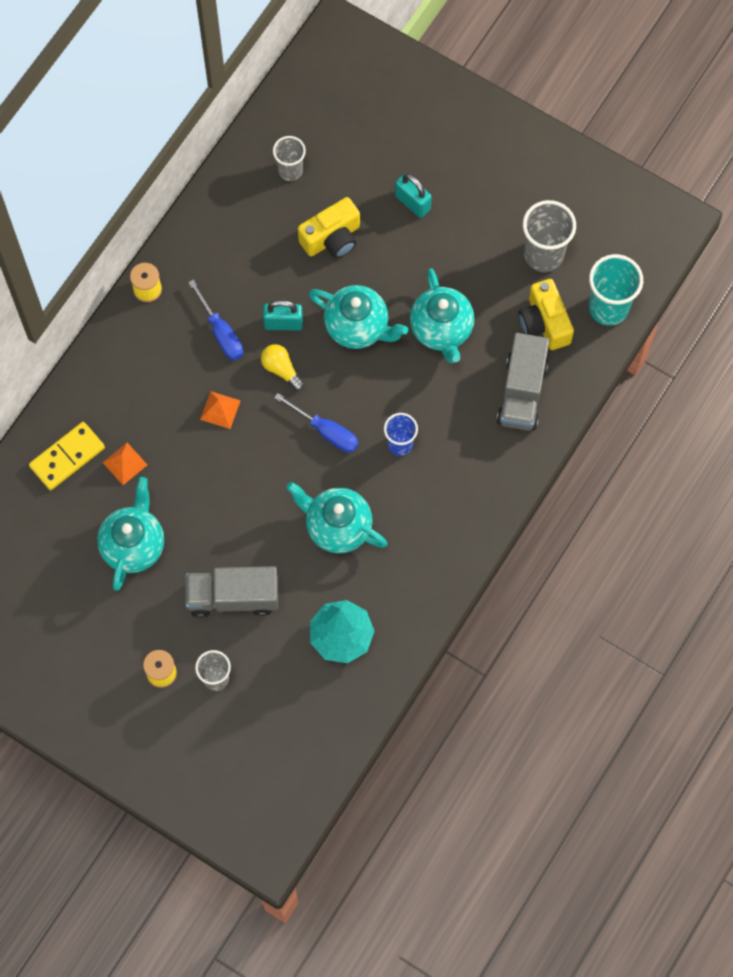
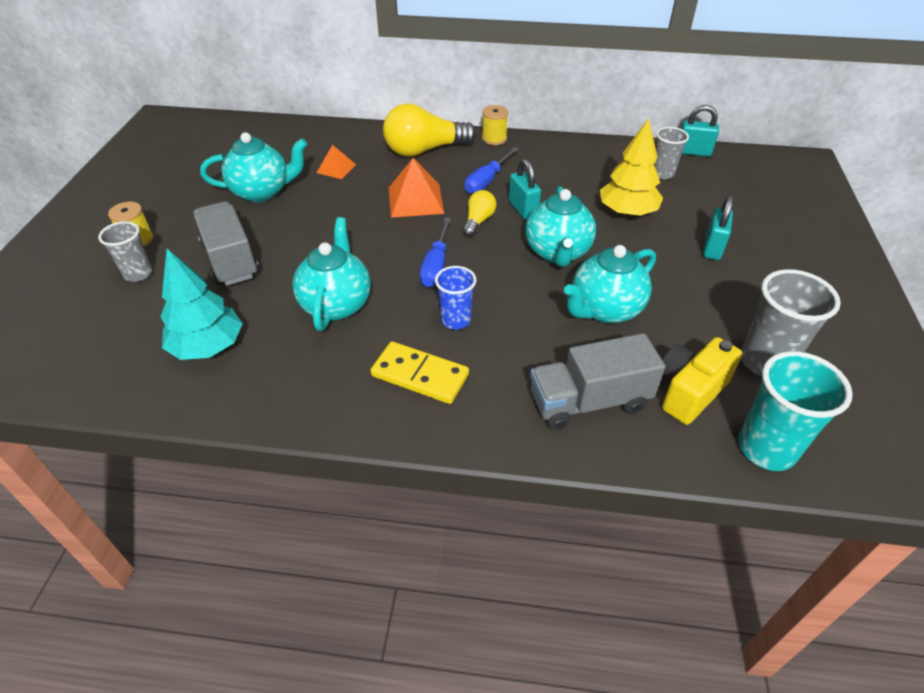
camera: 65 degrees right, 25 degrees down
(67, 457) = (326, 143): yellow domino -> yellow domino (420, 375)
(134, 366) = (424, 150): none -> yellow light bulb
(220, 410) = (415, 200): orange pyramid -> orange pyramid, size x1.70
(270, 119) = (693, 152): none -> turquoise padlock
(332, 238) = (627, 212): yellow camera -> yellow tree

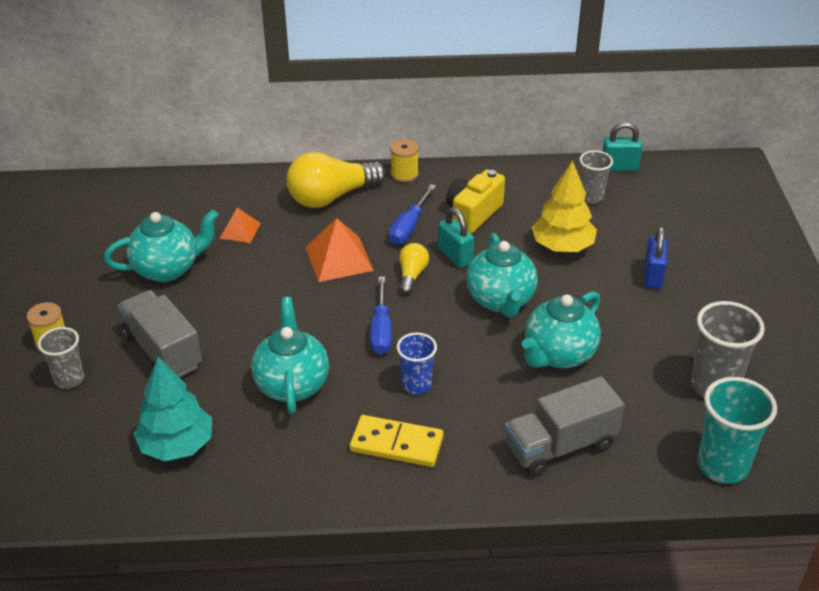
camera: 10 degrees left, 5 degrees down
(688, 391) = (648, 424): yellow camera -> yellow camera (473, 214)
(712, 248) = (652, 276): turquoise padlock -> blue padlock

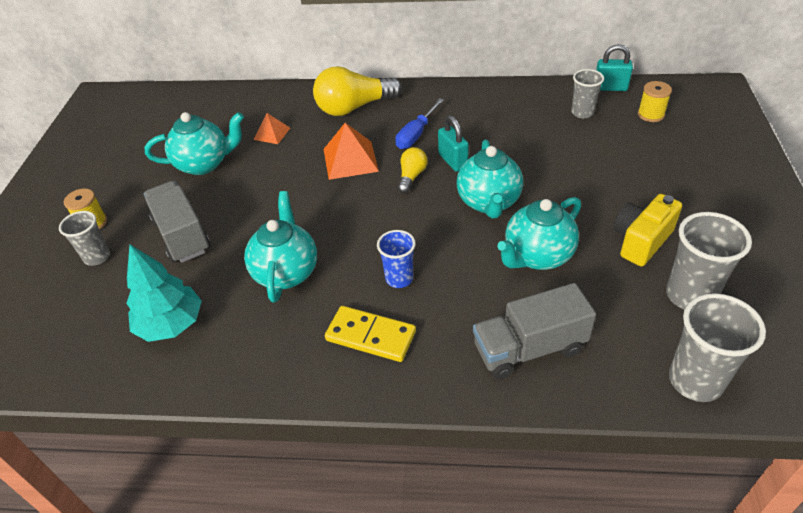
camera: 10 degrees right, 5 degrees up
(381, 330) = (376, 225): blue screwdriver -> none
(404, 174) = (419, 90): yellow spool -> yellow spool (651, 114)
(473, 214) = (474, 124): yellow camera -> yellow camera (641, 241)
(562, 247) = (551, 155): yellow tree -> none
(652, 276) = (634, 185): blue padlock -> none
(722, 466) = (695, 381): turquoise cup -> grey cup

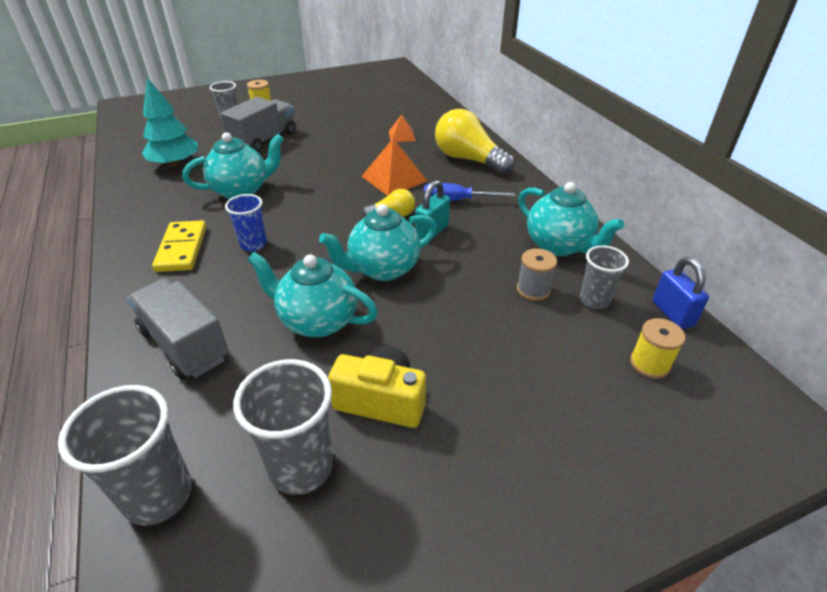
camera: 60 degrees right, 5 degrees down
(204, 164) = (346, 123): turquoise teapot -> turquoise teapot (559, 246)
(557, 134) = (533, 290): none -> grey spool
(610, 88) = (672, 313): turquoise padlock -> blue padlock

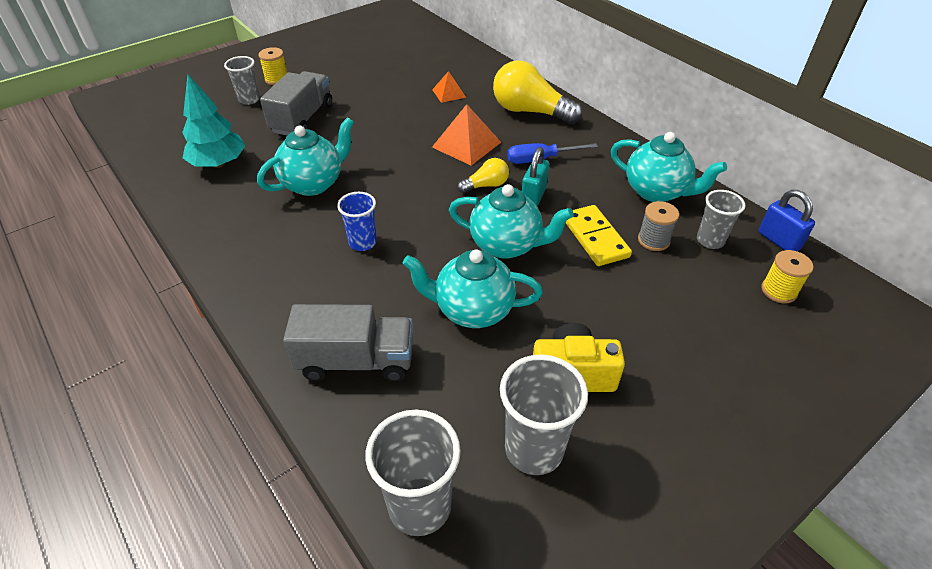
camera: 15 degrees left, 5 degrees up
(182, 249) = (289, 261): yellow domino -> yellow domino (595, 238)
(185, 344) = (356, 361): grey truck -> grey truck turned 150 degrees clockwise
(383, 269) = (506, 245): turquoise teapot -> turquoise teapot turned 120 degrees counterclockwise

